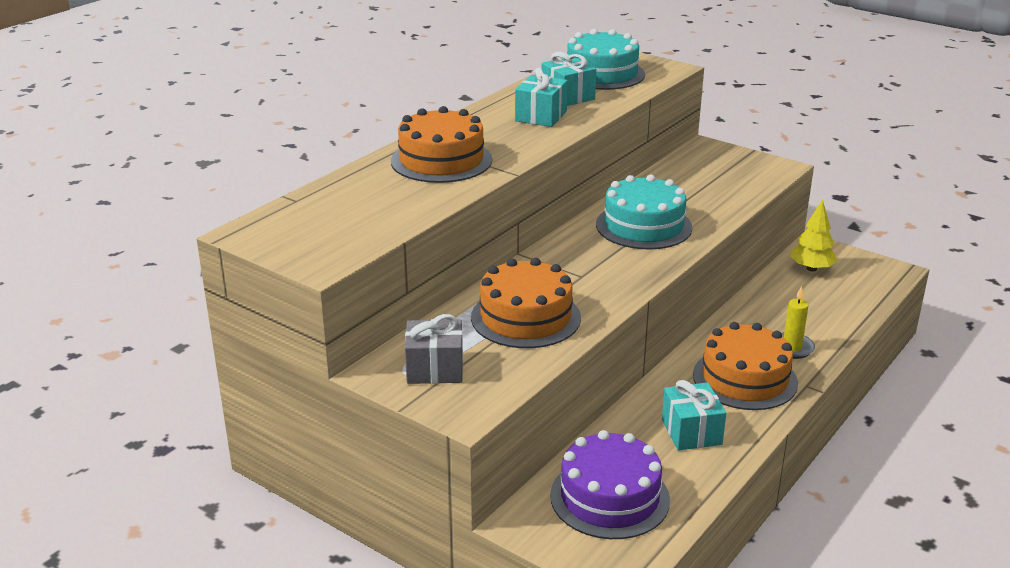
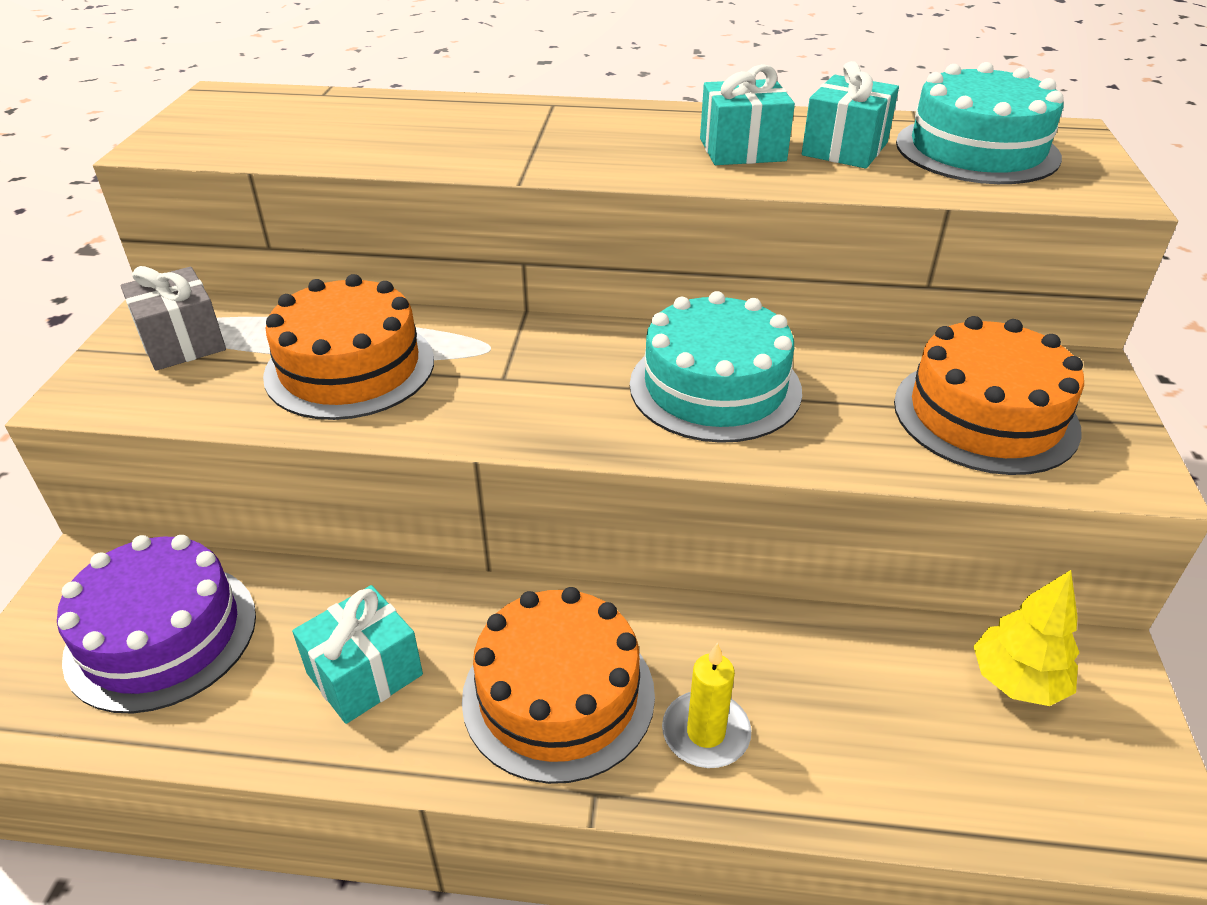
camera: 60 degrees right, 10 degrees up
(441, 160) = (512, 131): orange cake -> orange cake (985, 415)

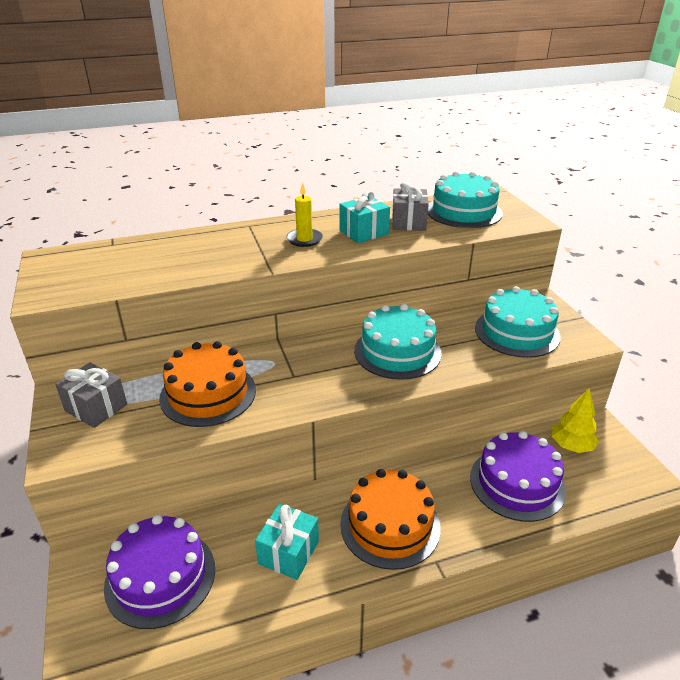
camera: 25 degrees left, 5 degrees down
(705, 733) = (465, 516): yellow candle -> yellow candle (304, 239)
(844, 149) = (408, 222): turquoise gift -> grey gift
(850, 711) = (517, 483): none -> purple cake
(985, 415) = (517, 332): orange cake -> turquoise cake

